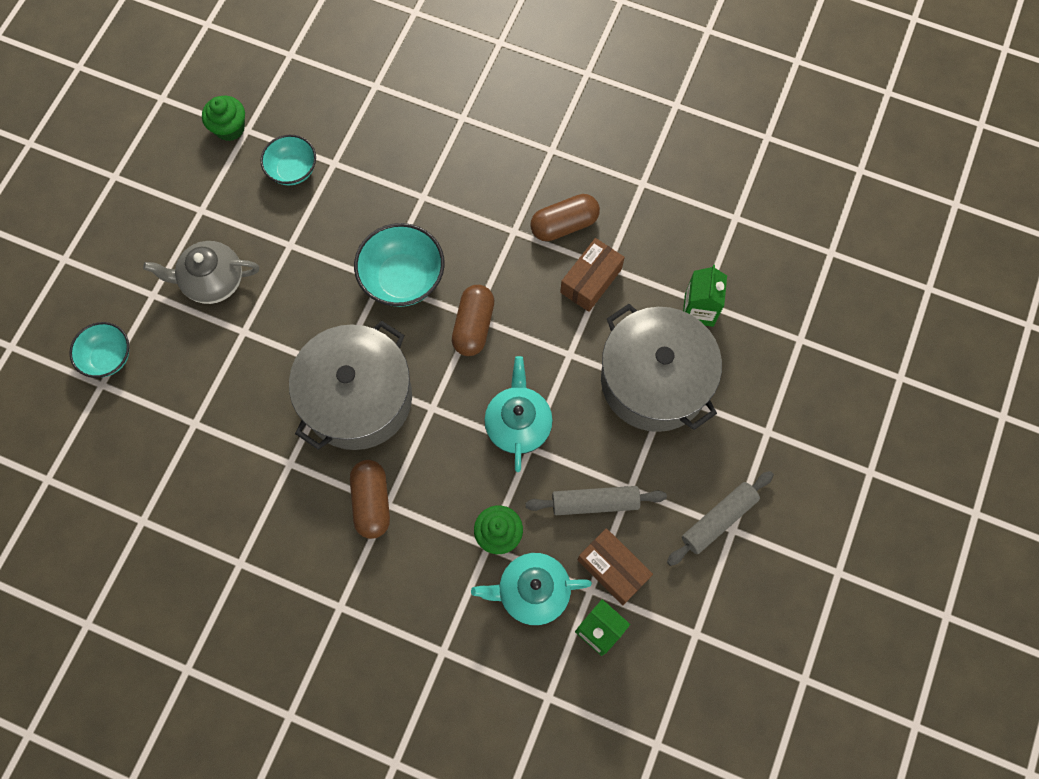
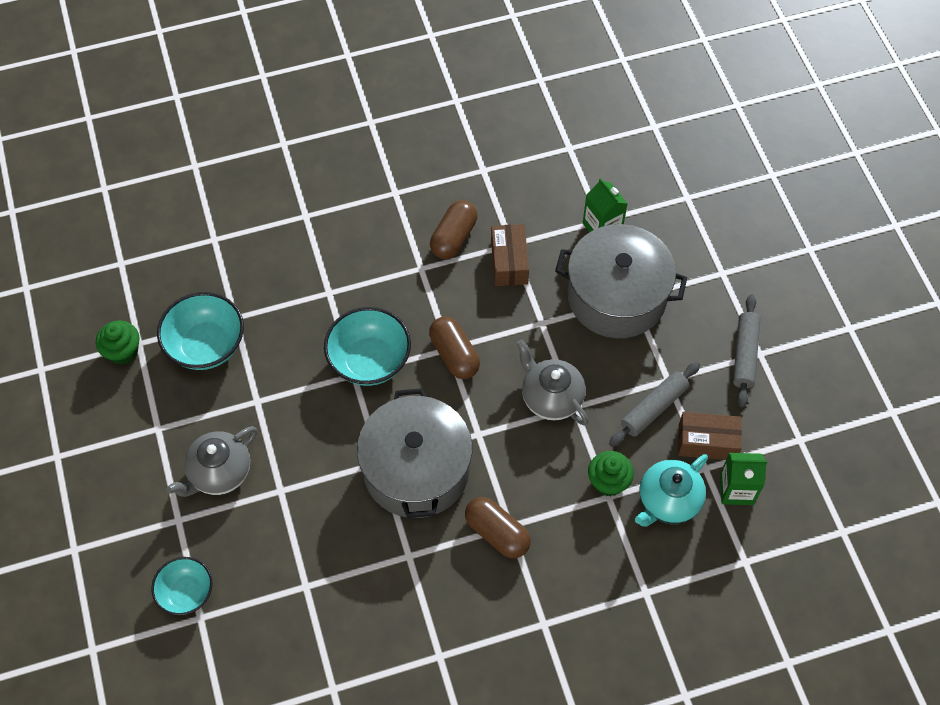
camera: 40 degrees left, 10 degrees down
(293, 170) = (206, 346): turquoise bowl -> turquoise bowl, size x1.55
(518, 424) = (551, 397): turquoise teapot -> grey teapot

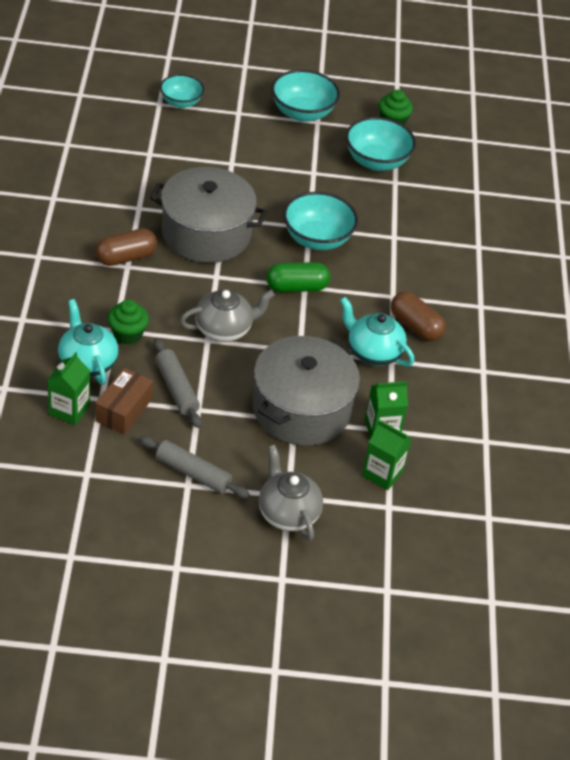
camera: 105 degrees right, 15 degrees down
(147, 450) = (302, 113): none -> turquoise bowl
(219, 473) = (264, 139): grey teapot -> grey teapot (287, 513)
(454, 355) = (296, 287): brown capsule -> green capsule
(509, 262) = (373, 352): brown box -> turquoise teapot
(653, 212) = (382, 473): none -> green carton

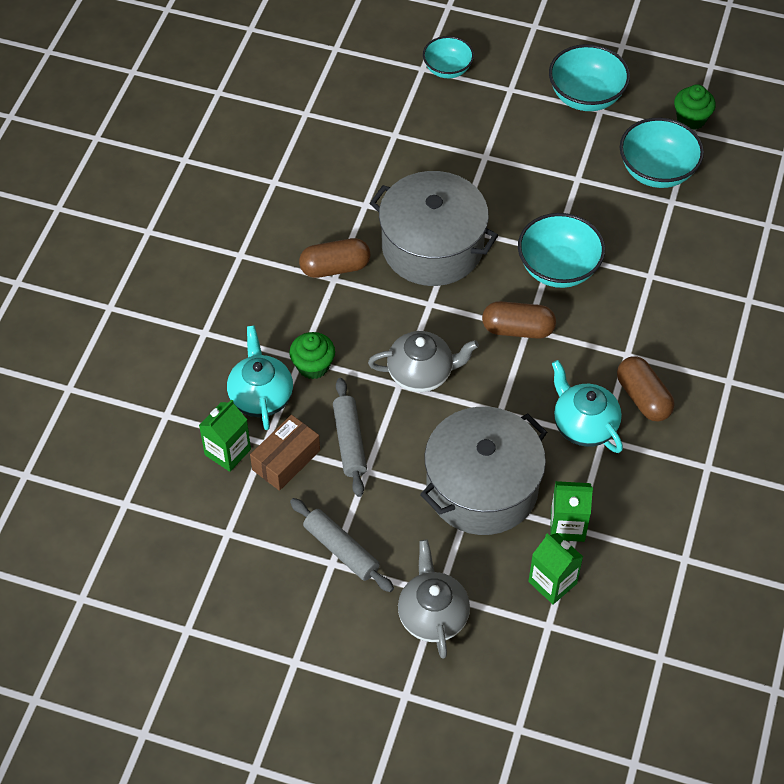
camera: 20 degrees right, 10 degrees up
(296, 287) = (518, 329): green capsule -> brown capsule

